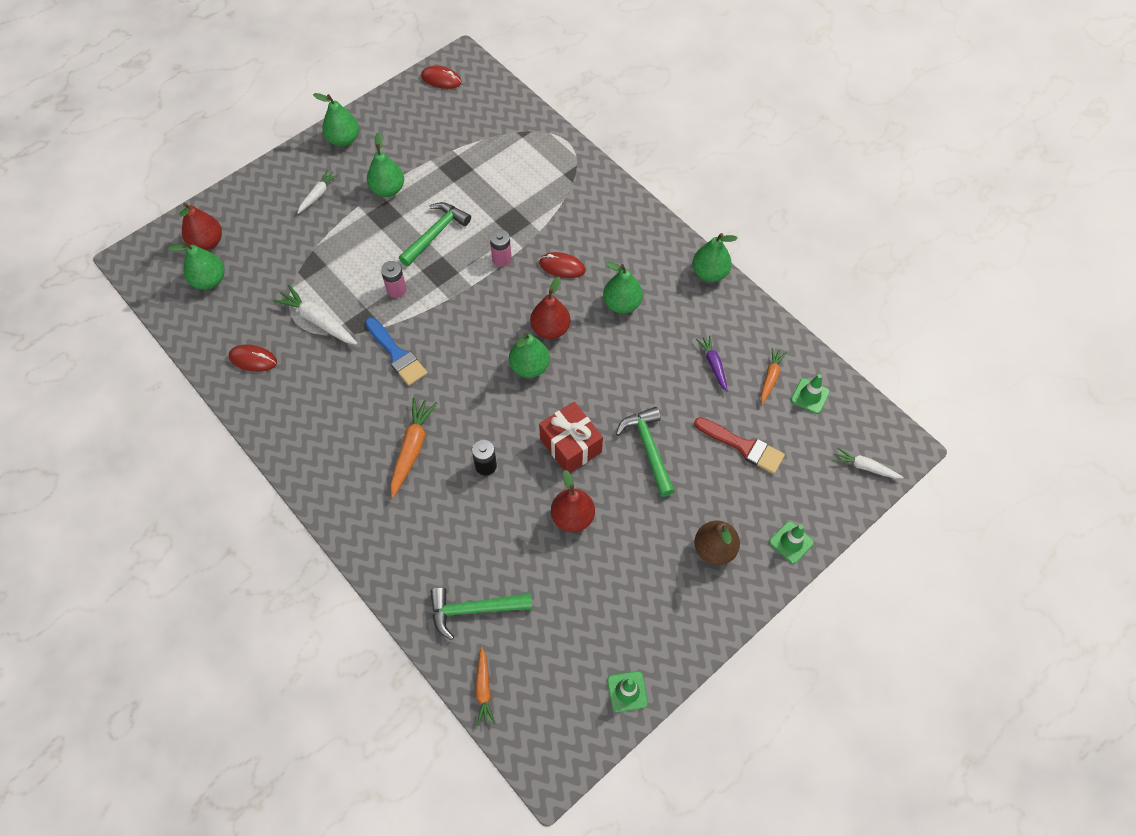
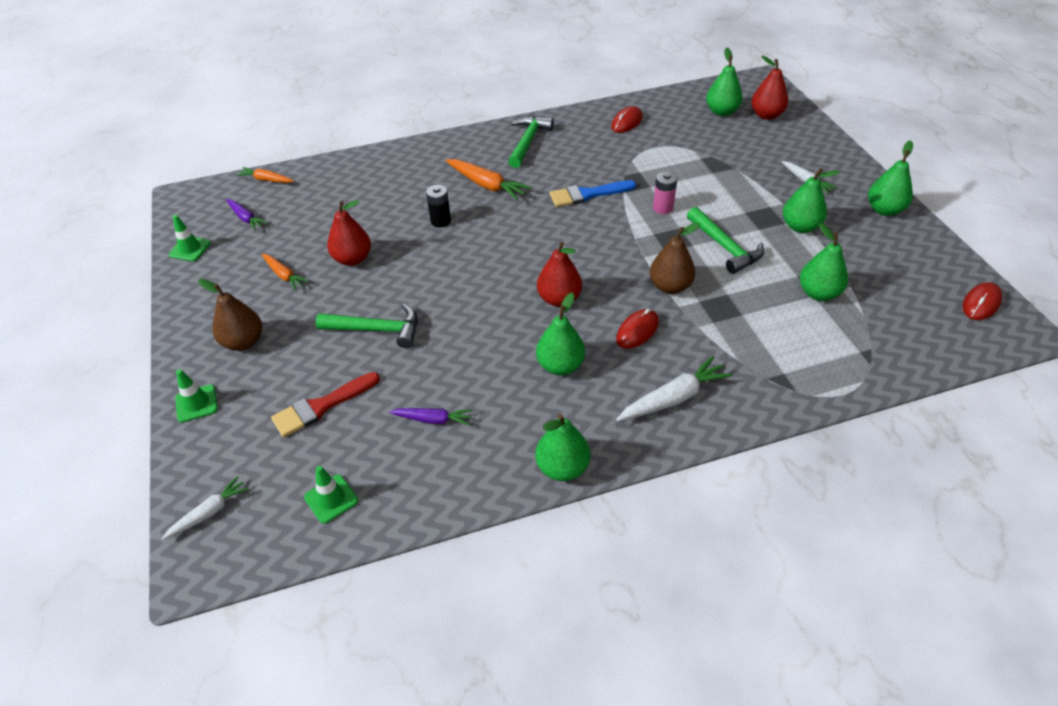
camera: 115 degrees right, 15 degrees down
(318, 321) = (649, 159): white carrot -> white carrot (673, 398)
(474, 610) = (326, 188): green hammer -> green hammer (527, 142)
(501, 258) = (670, 286): pink battery -> brown pear
(529, 367) = (523, 272): green pear -> green pear (818, 293)
(557, 665) = (246, 218): none -> purple carrot
(570, 445) = (420, 277): red gift -> none
(770, 378) = (381, 468): orange carrot -> orange carrot (284, 275)

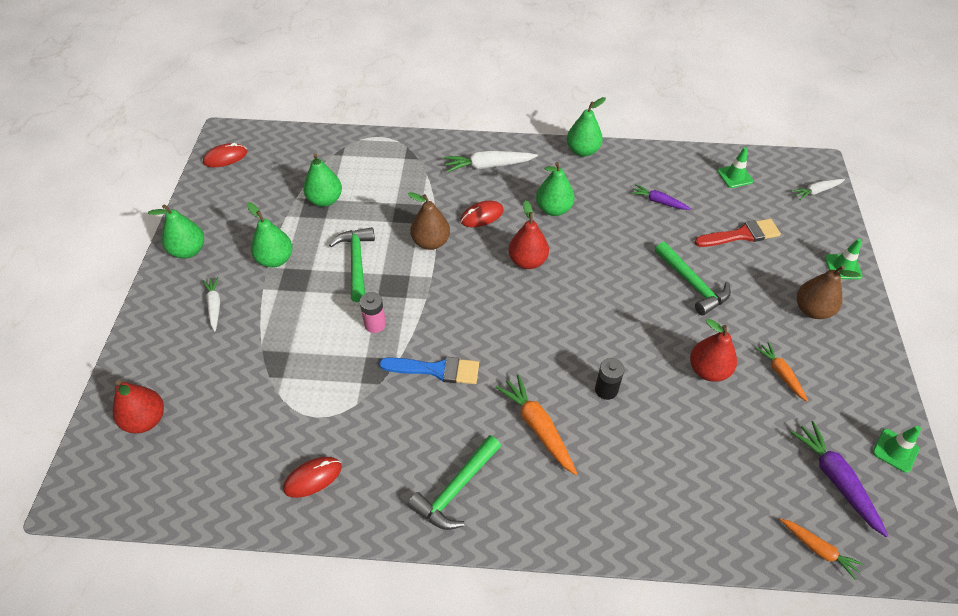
camera: 160 degrees left, 5 degrees up
(246, 218) = (835, 480): purple carrot -> purple carrot, size x1.60
(376, 329) = (692, 284): green hammer -> green hammer turned 150 degrees counterclockwise
(721, 112) = (187, 449): green pear -> none

